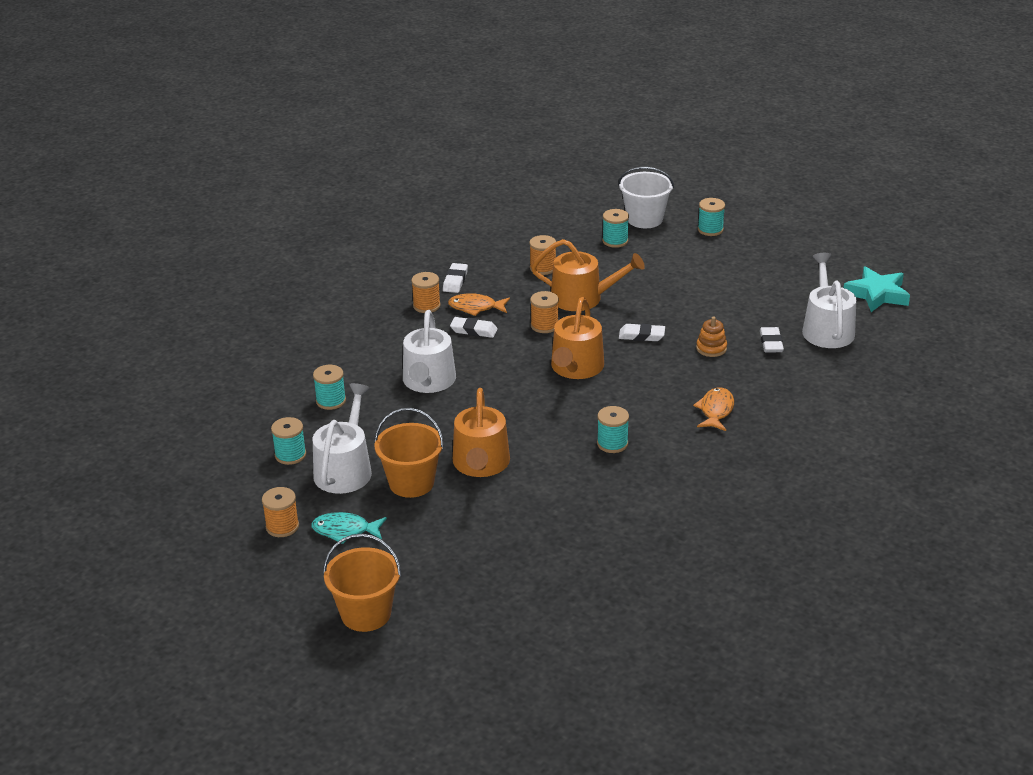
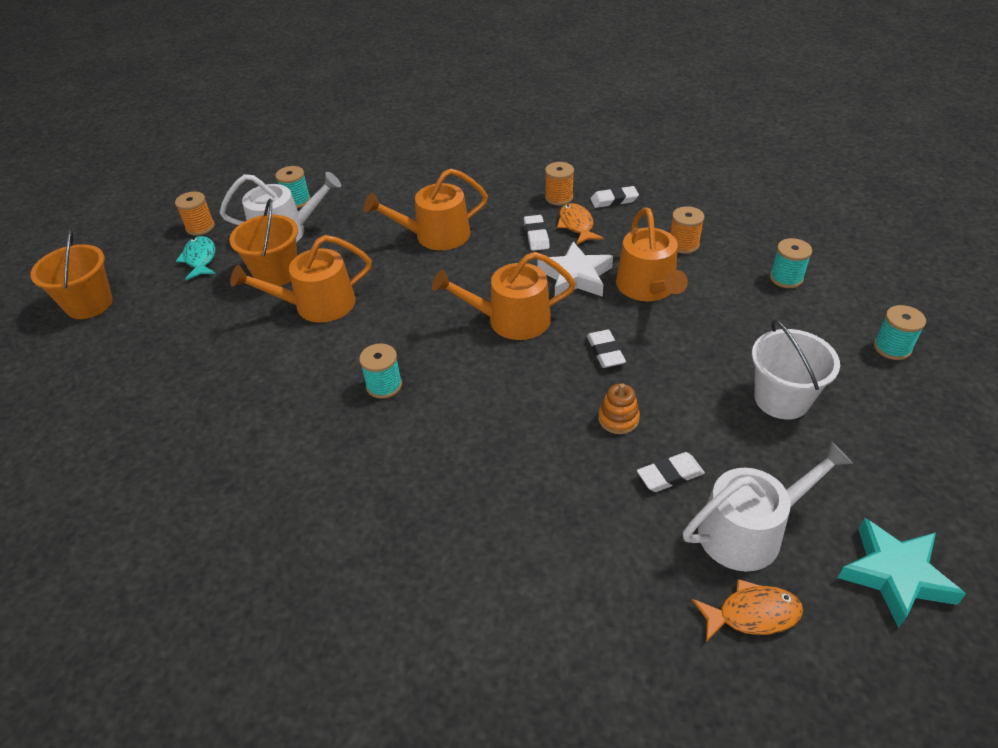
camera: 70 degrees right, 10 degrees up
(331, 401) = (380, 195): turquoise spool -> none
(428, 382) = (435, 236): white watering can -> orange watering can
(544, 325) = (575, 276): orange spool -> white star
(644, 219) = (857, 287): white bucket -> white bucket (781, 399)
(716, 411) = (486, 457): orange fish -> orange fish (752, 614)

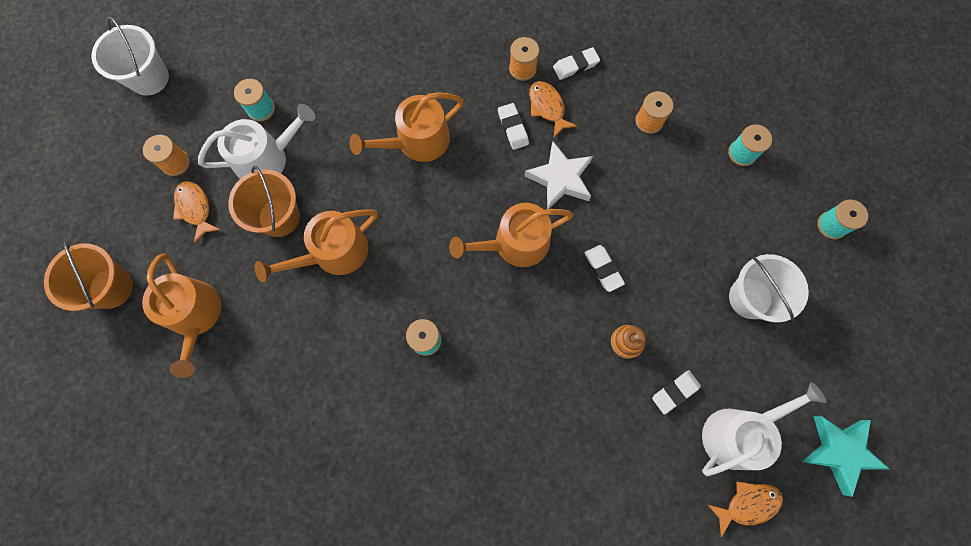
camera: 15 degrees left, 30 degrees up
(200, 259) = (195, 209): turquoise fish -> orange fish
(208, 174) = (149, 78): none -> white bucket
(648, 288) = (626, 184): orange watering can -> orange watering can (195, 316)

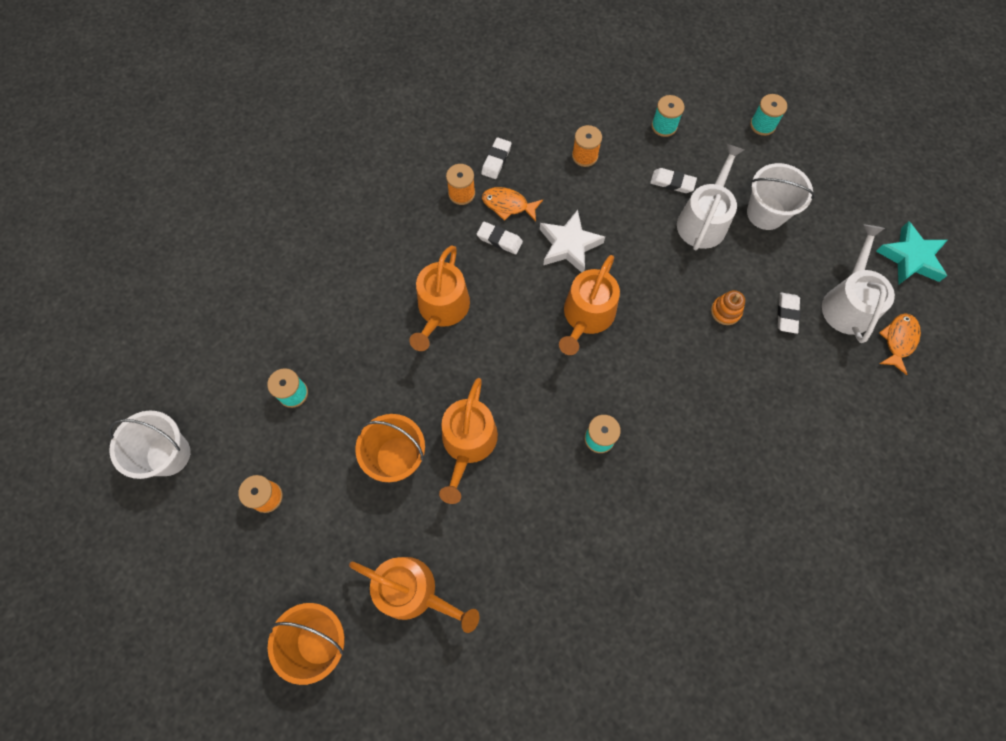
camera: 45 degrees left, 5 degrees down
(195, 209) = (323, 515): orange fish -> none
(267, 158) = (340, 424): white watering can -> white watering can (704, 220)
(603, 269) = (661, 279): white eraser -> white eraser (672, 183)

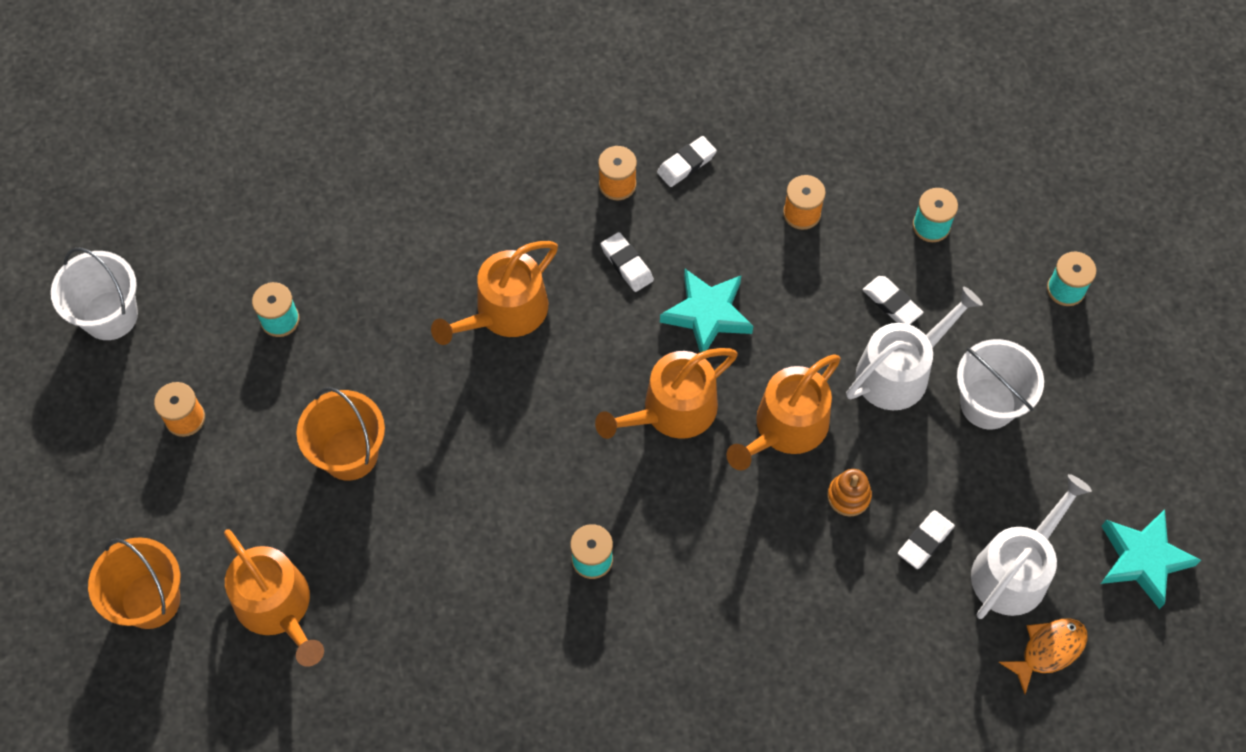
camera: 30 degrees right, 5 degrees down
(467, 443) = (437, 481): orange watering can -> orange watering can (785, 428)
(508, 205) = (665, 227): orange fish -> none
(569, 245) = (707, 314): white star -> turquoise star

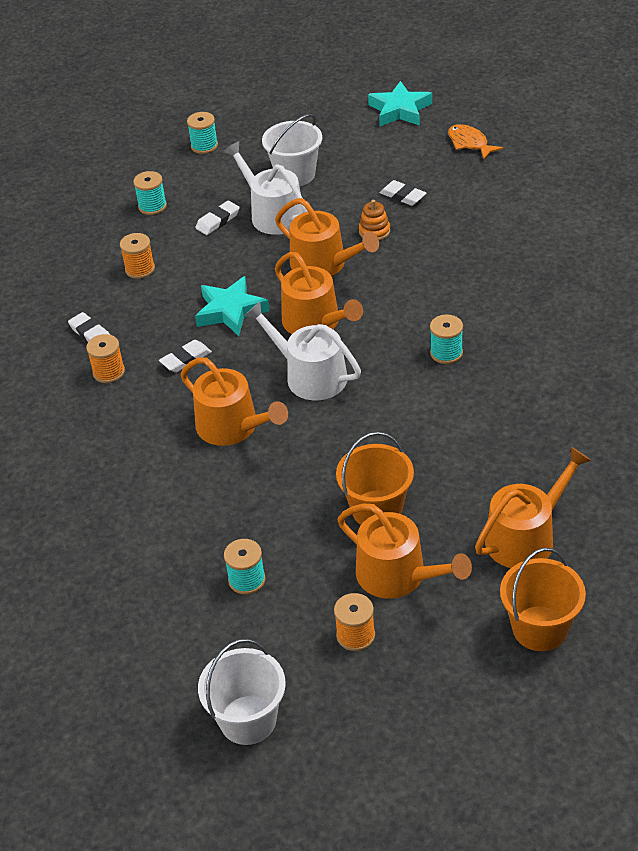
camera: 90 degrees left, 20 degrees down
(252, 467) = (398, 576): none -> orange watering can
(1015, 569) = (416, 158): white watering can -> white watering can (309, 375)

